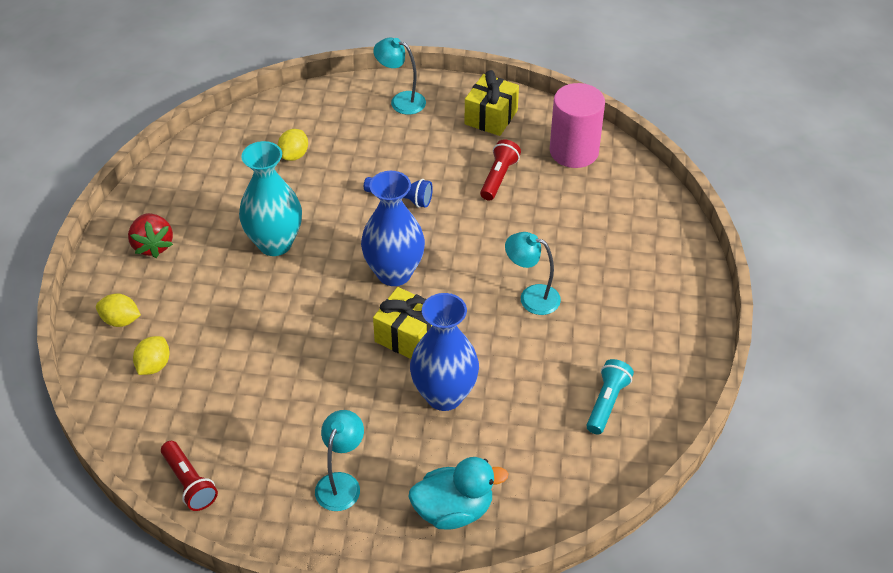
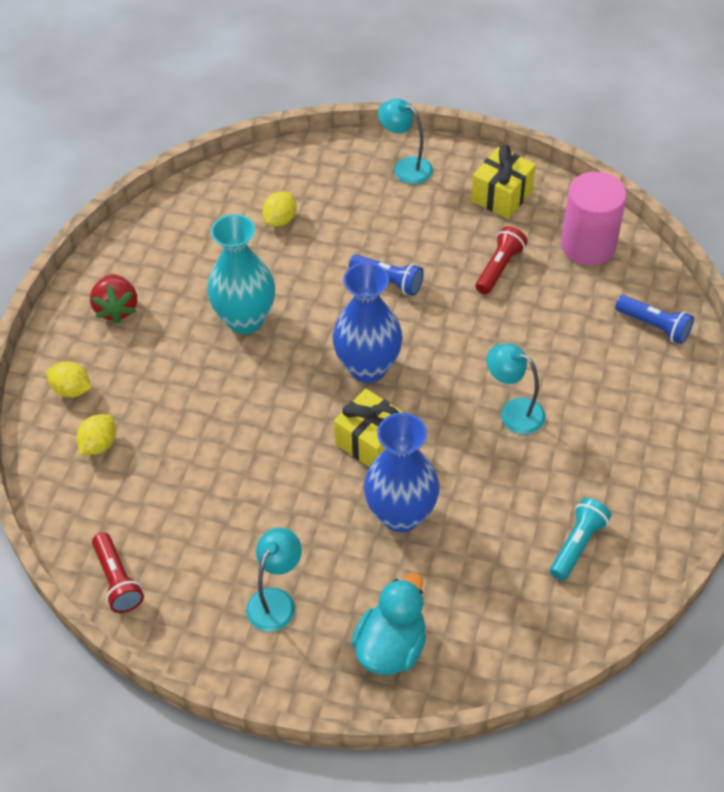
camera: 10 degrees right, 5 degrees up
(453, 510) = (391, 646): turquoise duck -> turquoise duck turned 60 degrees counterclockwise
(643, 213) = (654, 326): none -> blue flashlight

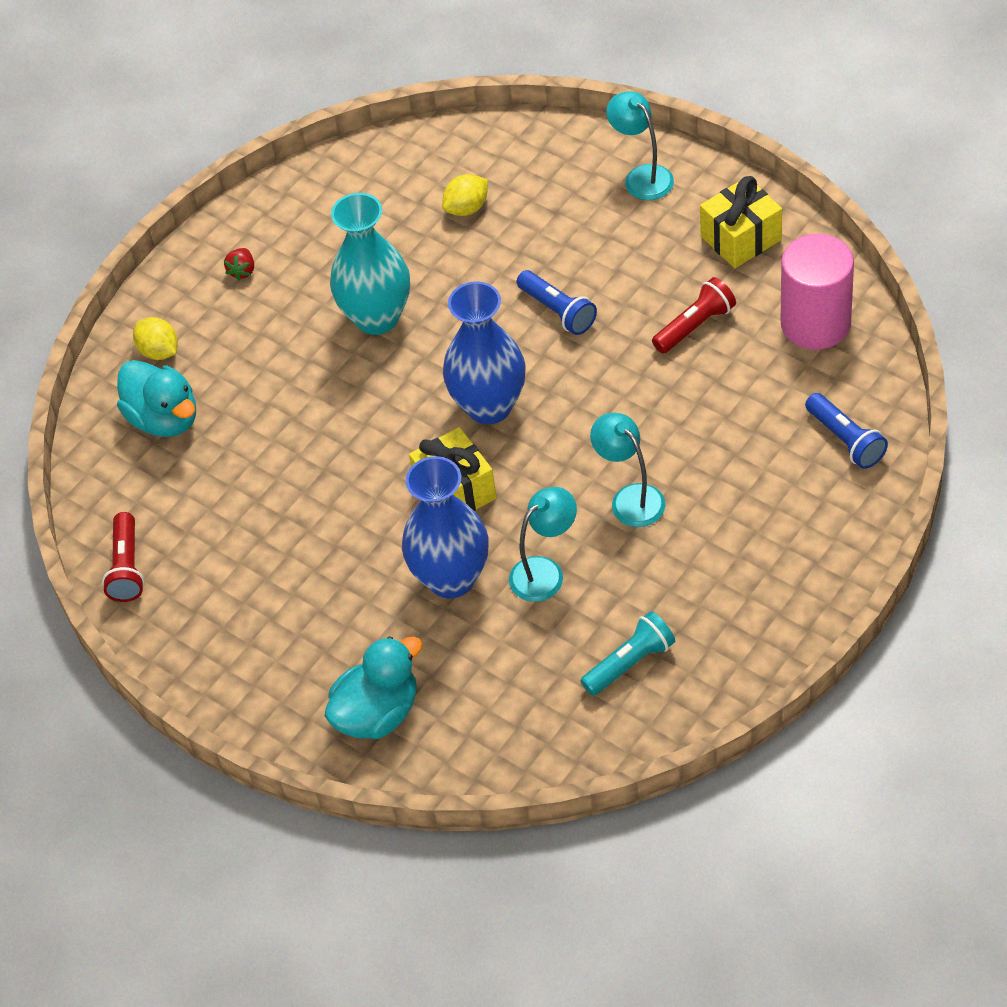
camera: 25 degrees right, 0 degrees up
(99, 444) = (164, 419): yellow lemon -> turquoise duck
(117, 309) = (242, 271): red strawberry -> red strawberry, size x0.56
(276, 601) = (279, 633): turquoise lamp -> turquoise lamp (545, 572)

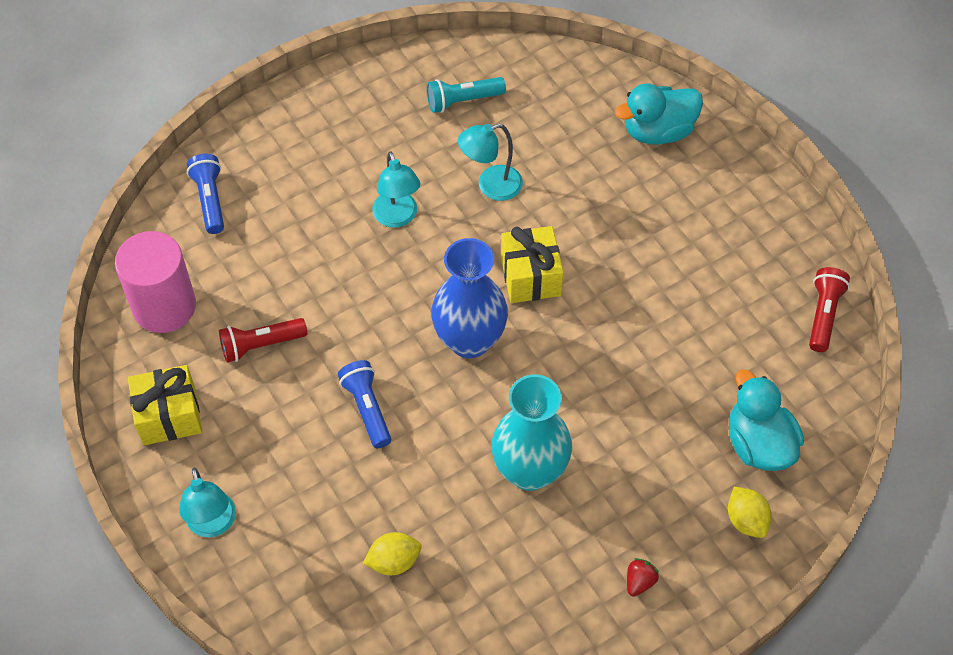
camera: 165 degrees left, 5 degrees up
(451, 578) = (564, 207): blue vase -> none

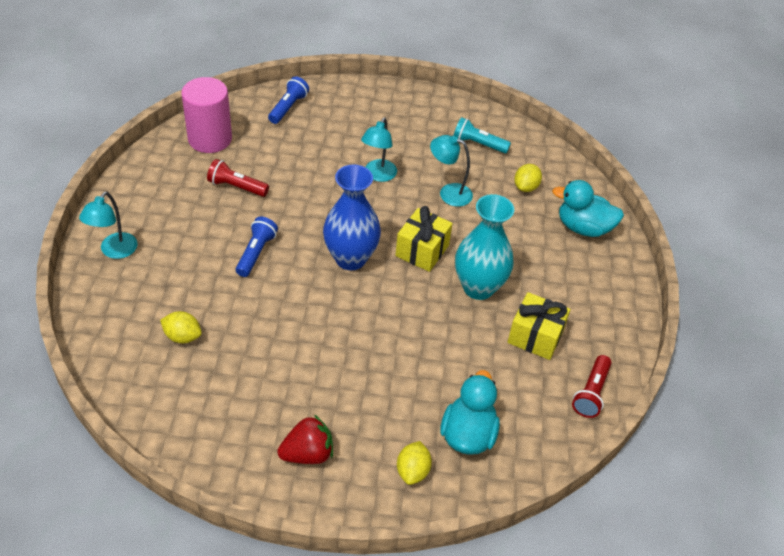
camera: 35 degrees right, 10 degrees down
(169, 416) = (153, 188): yellow gift -> yellow gift (535, 336)
(530, 471) = (310, 347): turquoise vase -> turquoise vase (478, 287)
(560, 122) = (526, 187): none -> yellow lemon
(639, 582) = (308, 454): red strawberry -> red strawberry, size x1.79
(823, 314) = (591, 393): red flashlight -> red flashlight turned 150 degrees clockwise

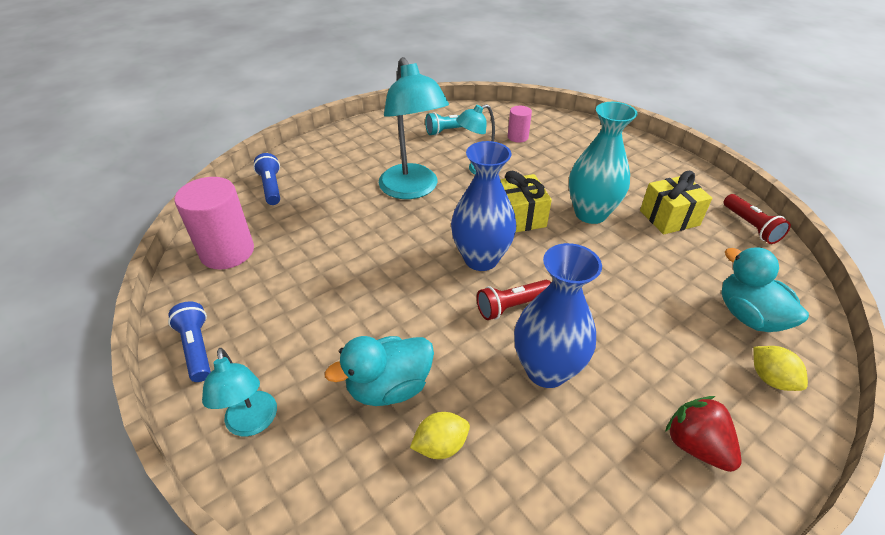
camera: 40 degrees left, 5 degrees down
(236, 187) = (307, 273): red flashlight -> red flashlight (512, 306)
(256, 253) = (400, 312): blue flashlight -> blue flashlight (197, 348)
(288, 351) = (546, 370): none -> blue vase
(308, 454) = (696, 445): red strawberry -> red strawberry turned 60 degrees counterclockwise
(378, 175) = (412, 189): turquoise lamp -> turquoise lamp, size x1.78
(526, 187) = (517, 137): yellow lemon -> pink cylinder
(583, 228) = (585, 138): turquoise duck -> turquoise duck (389, 387)

